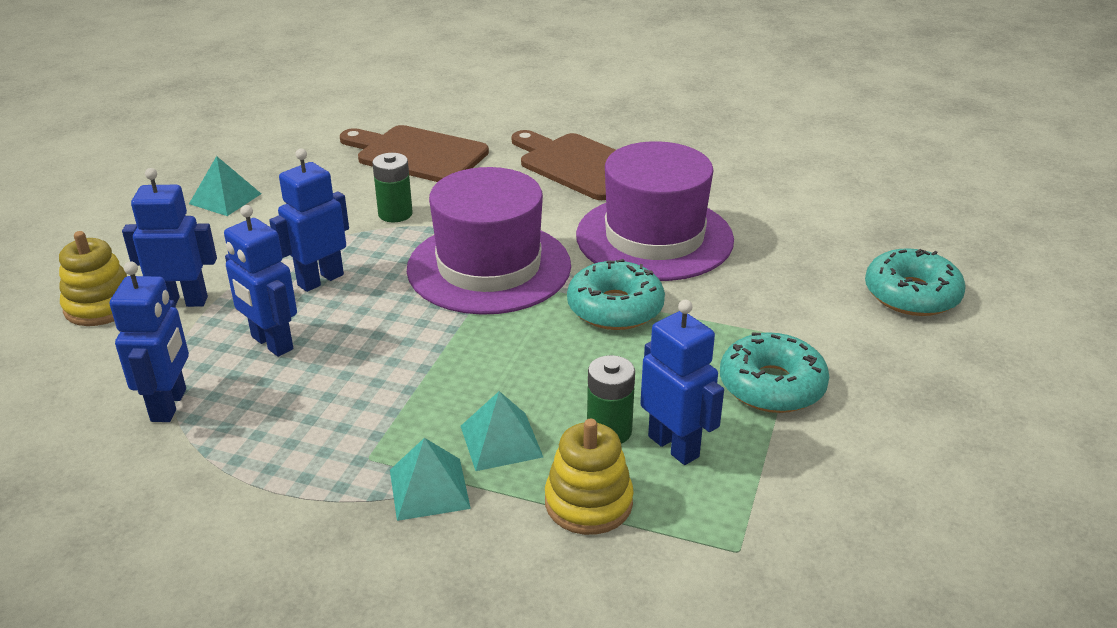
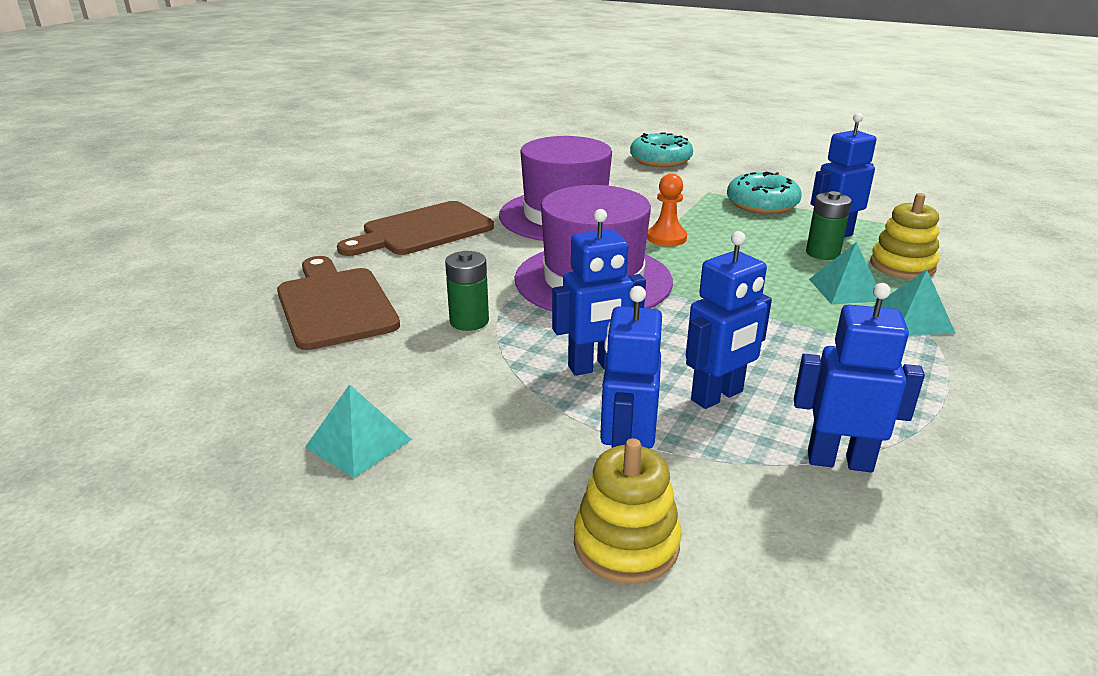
camera: 80 degrees left, 5 degrees down
(320, 280) = (595, 367): blue robot -> blue robot turned 75 degrees counterclockwise
(417, 154) = (335, 305): brown cutting board -> brown cutting board turned 120 degrees clockwise
(615, 308) = (666, 238): turquoise donut -> orange pawn

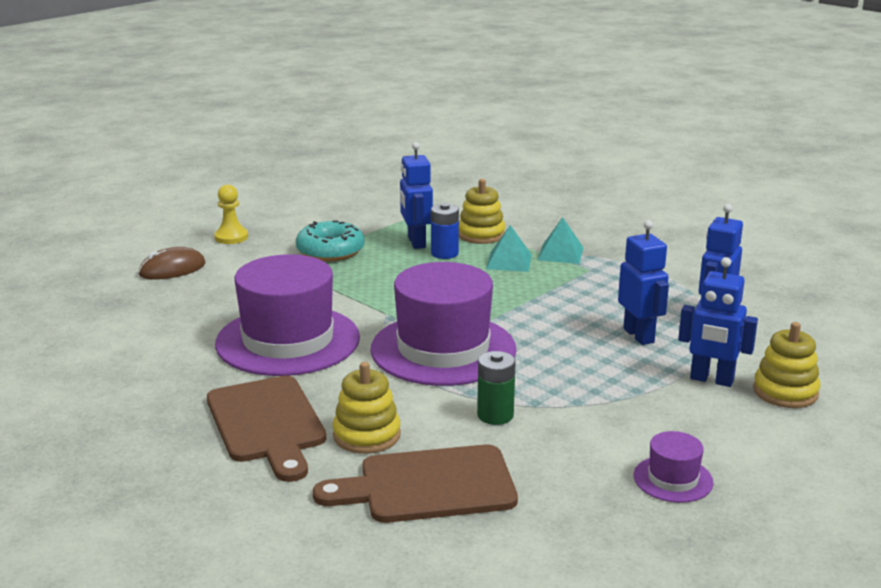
camera: 75 degrees left, 5 degrees down
(359, 443) = (673, 479): turquoise pyramid -> purple hat
(414, 268) = (366, 435): none -> yellow stacking toy
(595, 367) = (589, 371): blue robot -> none
(660, 160) = (172, 269): turquoise donut -> brown mouse
(666, 238) = (375, 304): orange pawn -> none
(744, 166) = (231, 237): none -> yellow pawn
(822, 253) = (444, 253): green battery -> blue battery

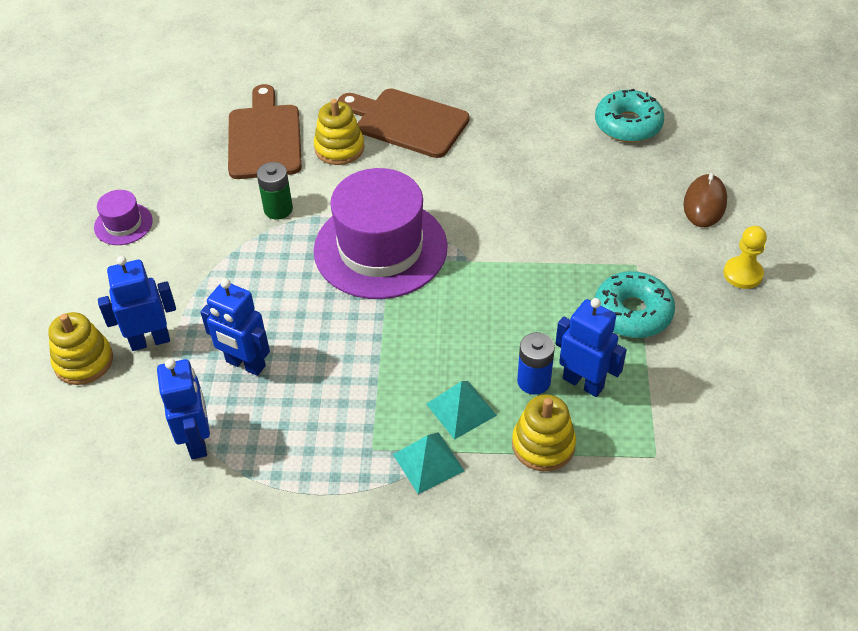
camera: 140 degrees right, 25 degrees up
(106, 328) = (628, 124): none -> turquoise donut
(288, 340) = (497, 188): purple hat -> none
(428, 486) = (264, 138): brown cutting board -> brown cutting board turned 45 degrees counterclockwise

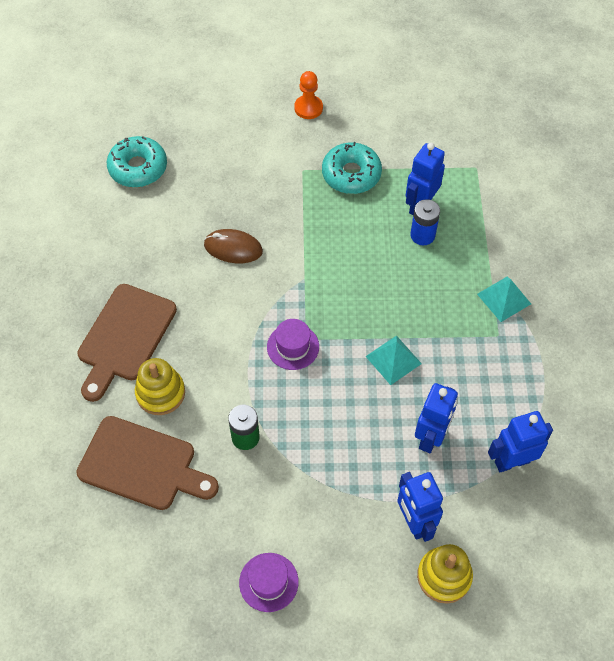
camera: 95 degrees left, 10 degrees up
(264, 138) = (142, 465): brown cutting board -> brown cutting board turned 150 degrees counterclockwise
(380, 248) = (293, 346): purple hat -> purple hat, size x0.44
(461, 409) = (454, 280): turquoise pyramid -> turquoise pyramid (393, 360)
(543, 445) = (477, 230): yellow stacking toy -> none
(704, 203) = (235, 124): brown mouse -> brown mouse (233, 248)
(743, 274) = (308, 108): yellow pawn -> orange pawn

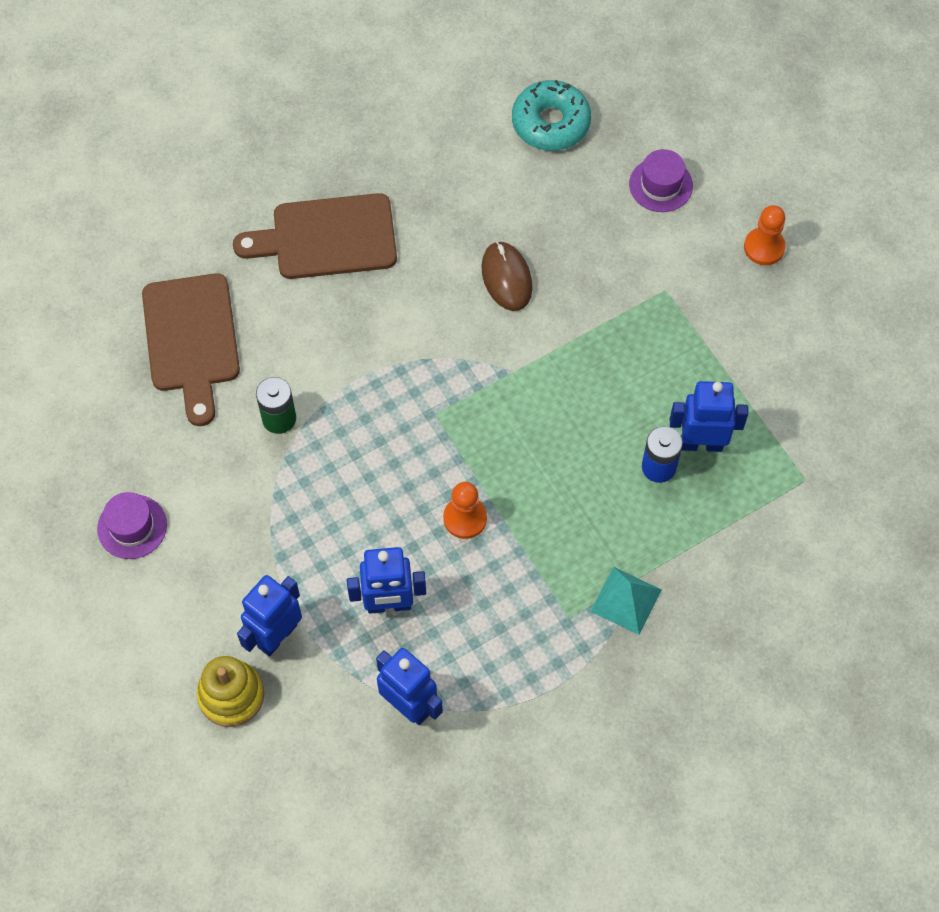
camera: 60 degrees right, 5 degrees up
(160, 393) = (282, 309): yellow stacking toy -> none
(293, 346) = (417, 406): purple hat -> purple hat (661, 185)
(351, 174) = (696, 345): turquoise donut -> none
(393, 360) = (465, 518): turquoise pyramid -> orange pawn

